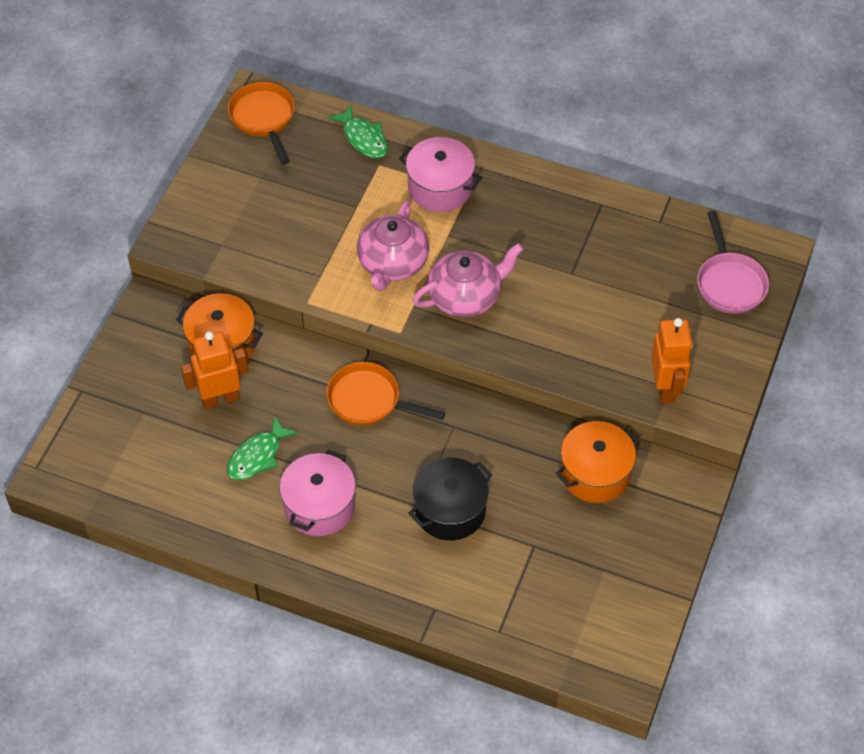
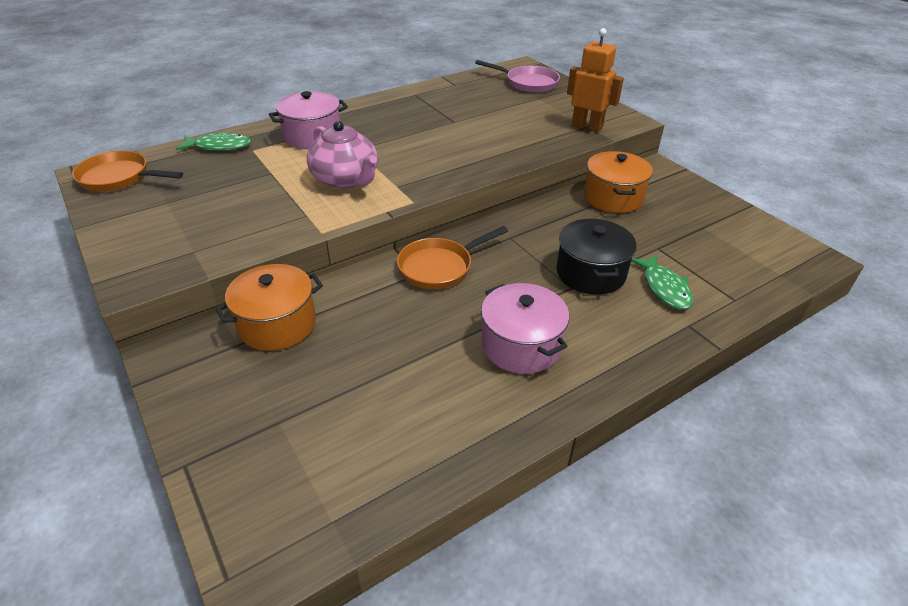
camera: 55 degrees left, 15 degrees down
(220, 399) = (333, 354): orange robot -> none
(257, 456) = (425, 360): green fish -> green fish (664, 288)
(465, 296) = (419, 163): pink teapot -> none

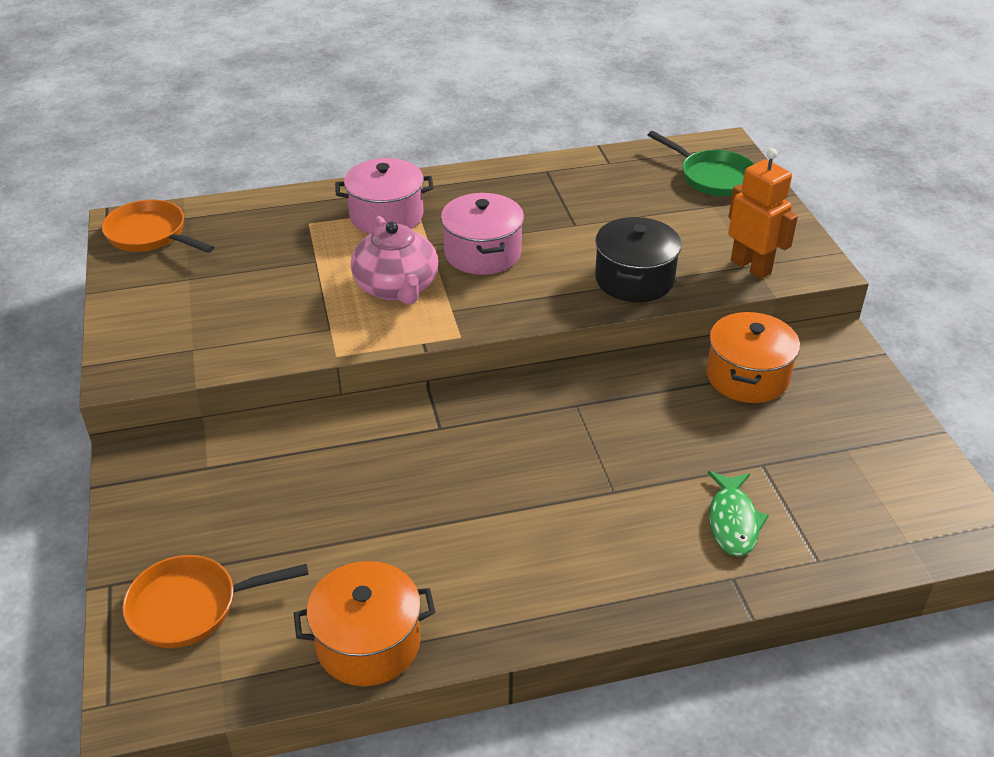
camera: 20 degrees right, 0 degrees up
(219, 146) = (273, 210): green fish -> none
(277, 324) = (256, 454): orange pot -> orange pot (368, 643)
(440, 267) = (468, 425): orange pan -> orange pan (191, 606)
(521, 345) = (510, 549): pink pot -> pink pot (482, 253)
(528, 83) = (712, 177): pink pan -> green pan
(590, 273) = (649, 478): black pot -> black pot (634, 279)

